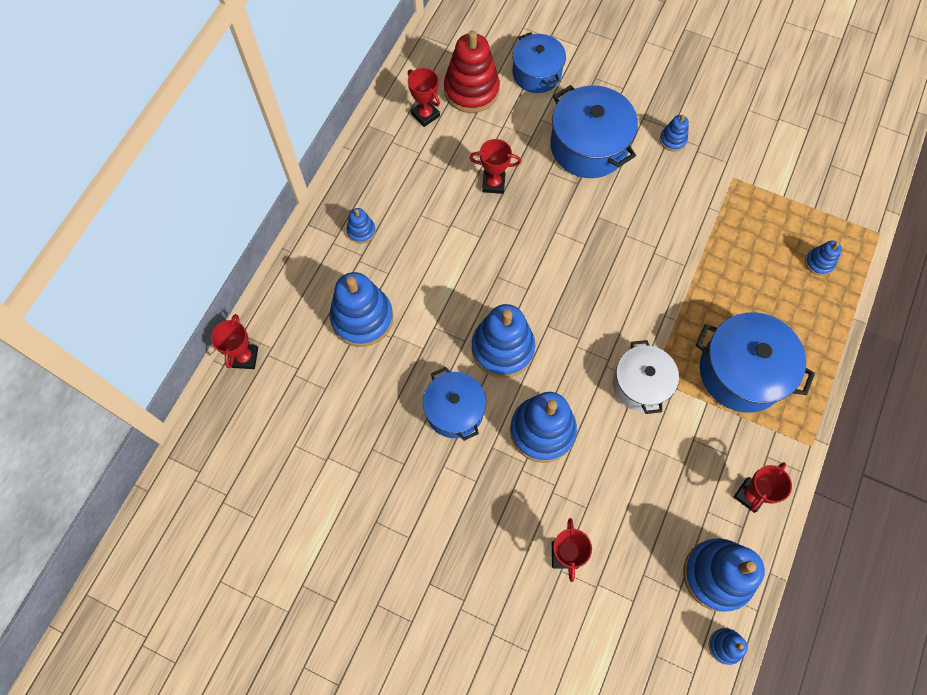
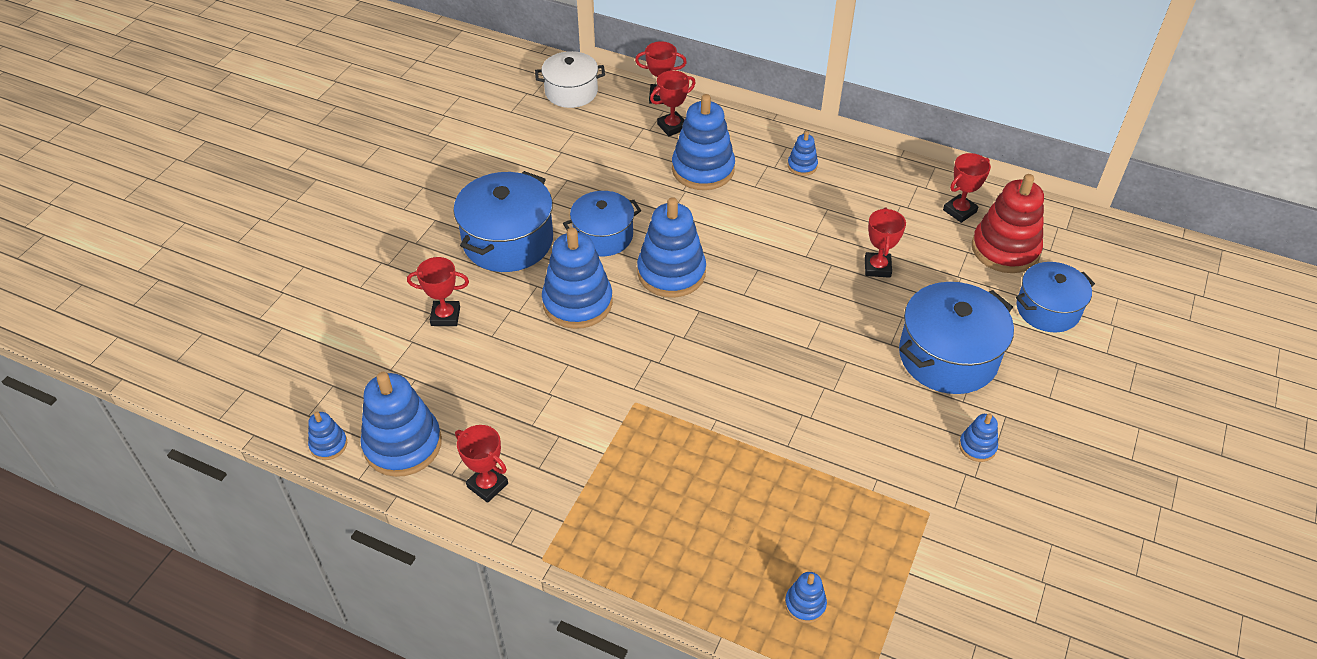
camera: 90 degrees right, 20 degrees down
(295, 346) = (672, 127): none -> red trophy
(641, 384) = (628, 390): white pot -> white pot (571, 92)
(741, 372) = (642, 492): blue pot -> blue pot (508, 241)

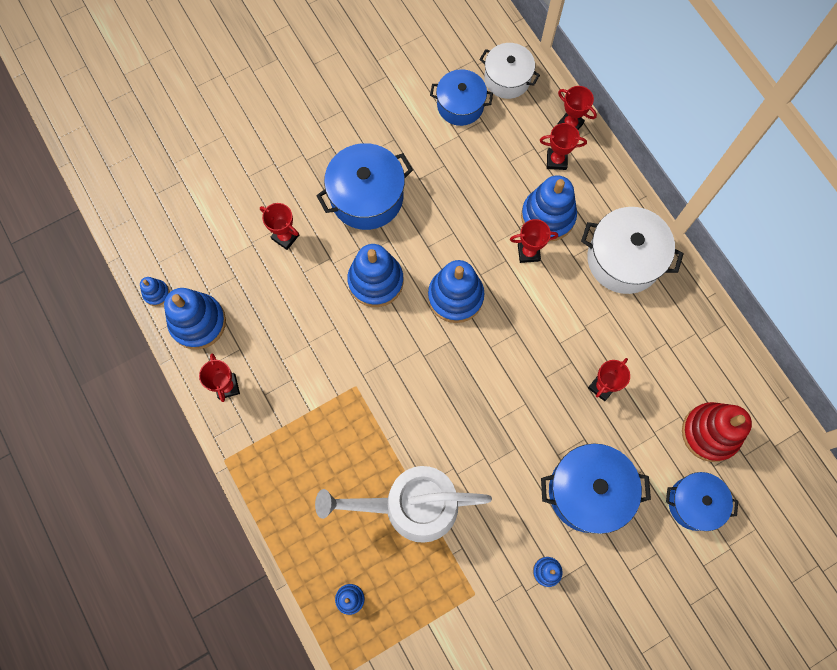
camera: 35 degrees right, 25 degrees up
(603, 236) = (433, 234): blue pot -> blue pot (460, 105)
(790, 474) = (411, 506): none -> white watering can
(802, 166) = (624, 259): blue stacking toy -> white pot
(959, 211) = (707, 377): red trophy -> red trophy (528, 252)

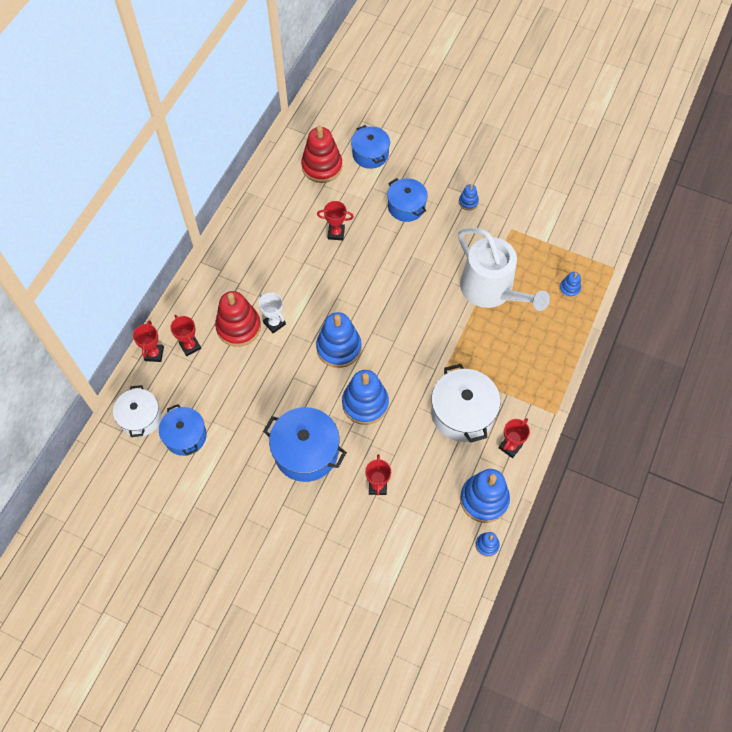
camera: 125 degrees left, 10 degrees down
(528, 252) = (274, 323): red trophy -> white trophy
(548, 216) = (238, 327): blue stacking toy -> red stacking toy
(588, 491) = (406, 207): blue pot -> blue pot, size x0.66
(624, 259) = (239, 266): white pot -> white pot (462, 413)

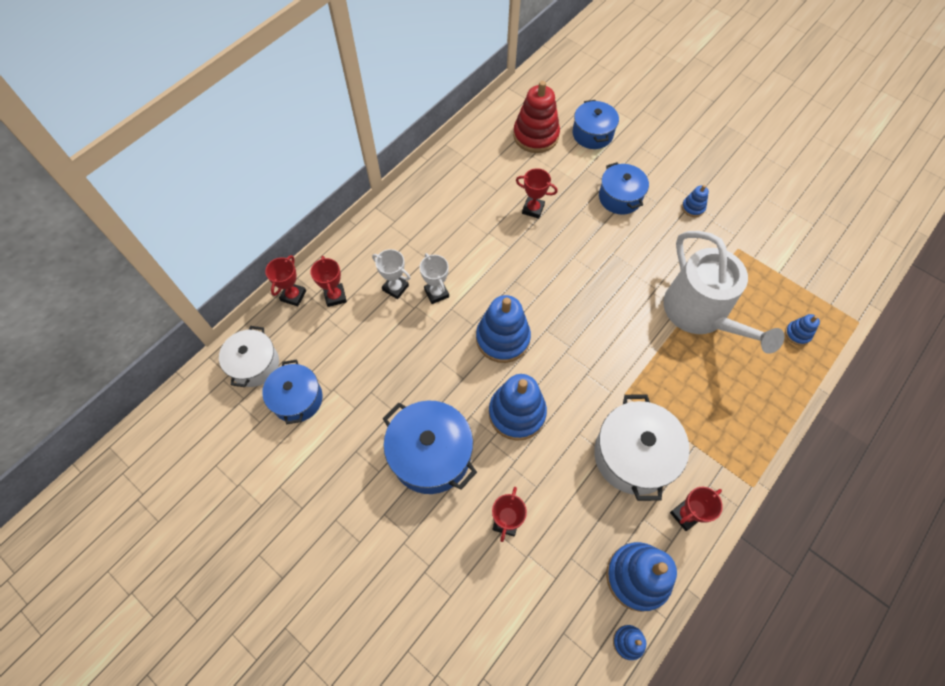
camera: 15 degrees right, 0 degrees up
(238, 327) = (395, 288): red stacking toy -> white trophy

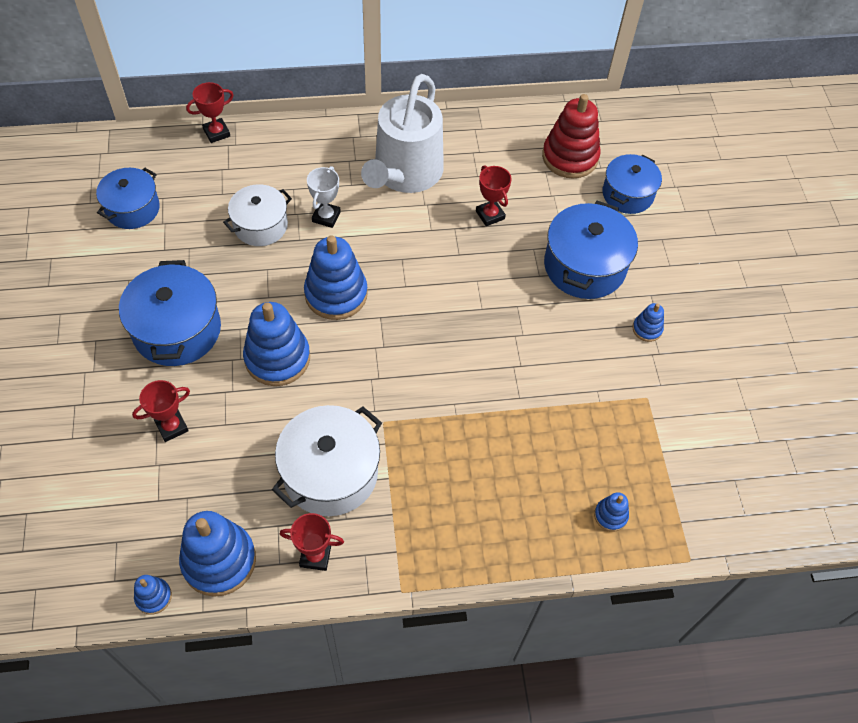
camera: 40 degrees right, 5 degrees down
(254, 364) = (132, 160): white pot -> white pot (260, 225)
(335, 296) = (246, 157): red trophy -> none
(395, 288) = (299, 187): white trophy -> none
(620, 197) = (584, 266): blue pot -> blue pot, size x1.51
(700, 313) = (536, 419): white watering can -> white watering can (405, 173)

